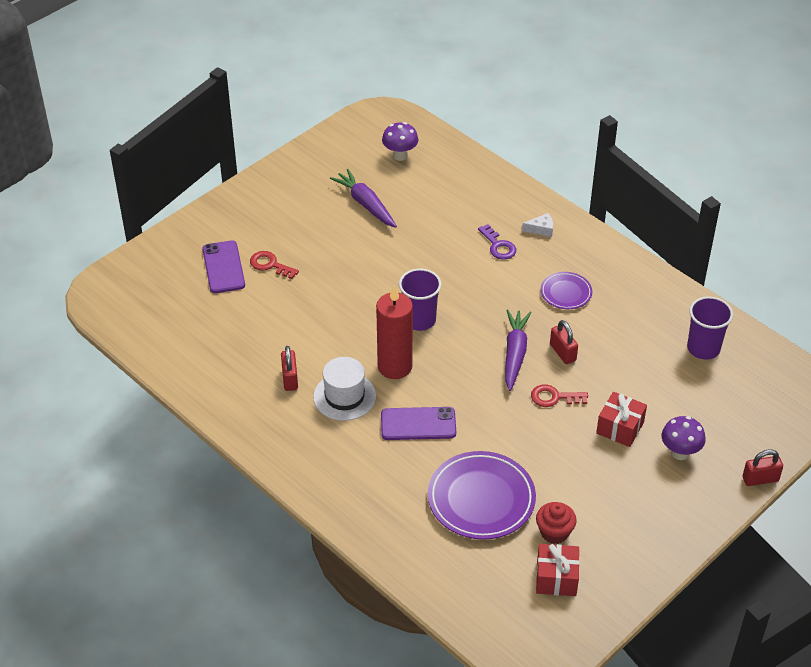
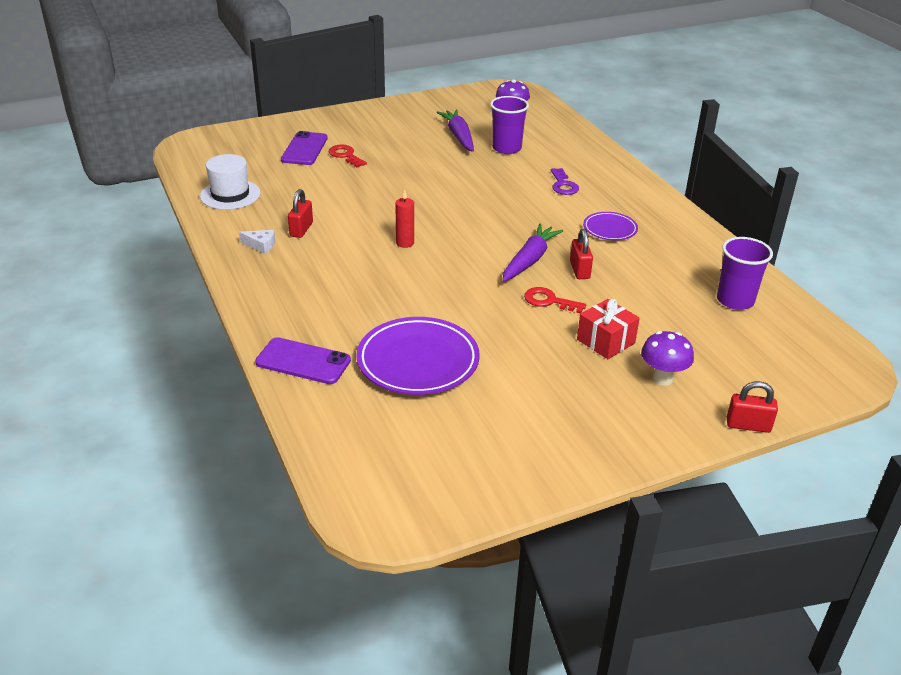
camera: 20 degrees right, 10 degrees down
(344, 396) = (341, 252): white hat -> white hat (230, 195)
(395, 366) = (405, 243): red candle -> red candle, size x0.50
(418, 424) = (396, 288): purple phone -> purple phone (303, 361)
(419, 320) = (452, 217): purple cup -> purple cup (506, 148)
(541, 229) = (612, 182): white cheese -> white cheese (261, 245)
(554, 532) = (478, 409): red cupcake -> none
(556, 578) = (453, 451): red gift -> none

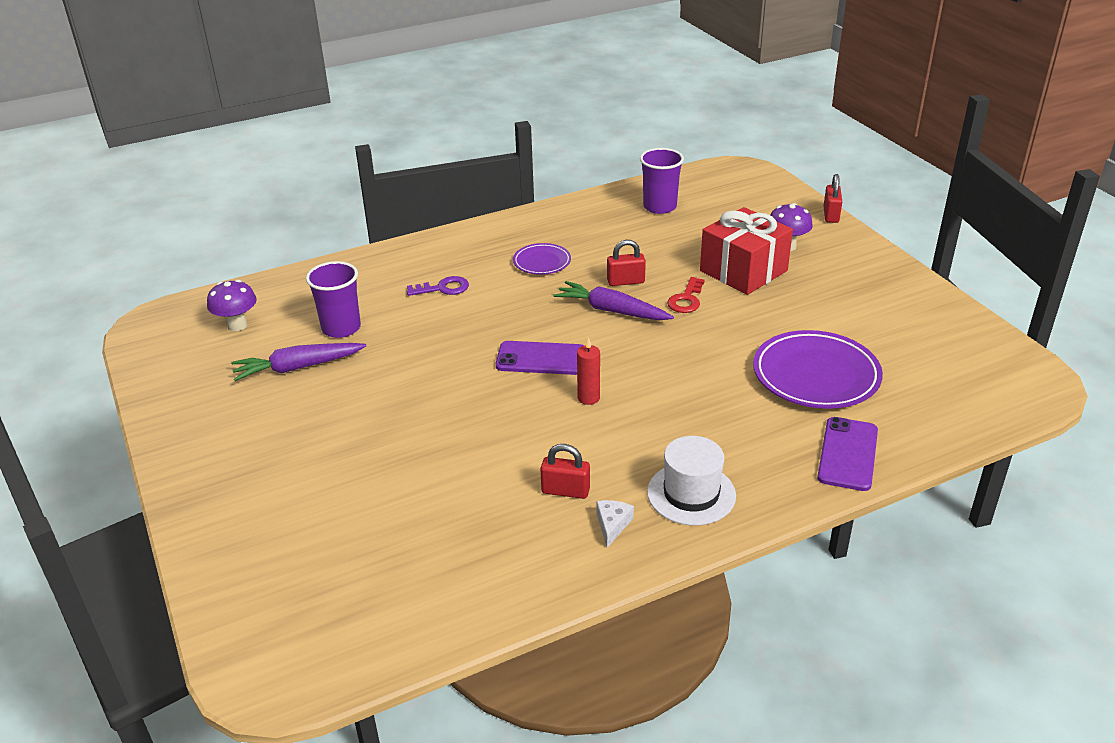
camera: 90 degrees left, 0 degrees up
(230, 195) = (466, 583): white hat -> white hat (691, 494)
(304, 149) = (314, 518): purple phone -> purple phone (541, 359)
(345, 155) = (343, 471): red key -> none
(605, 341) = (743, 271): red gift -> red gift, size x1.62

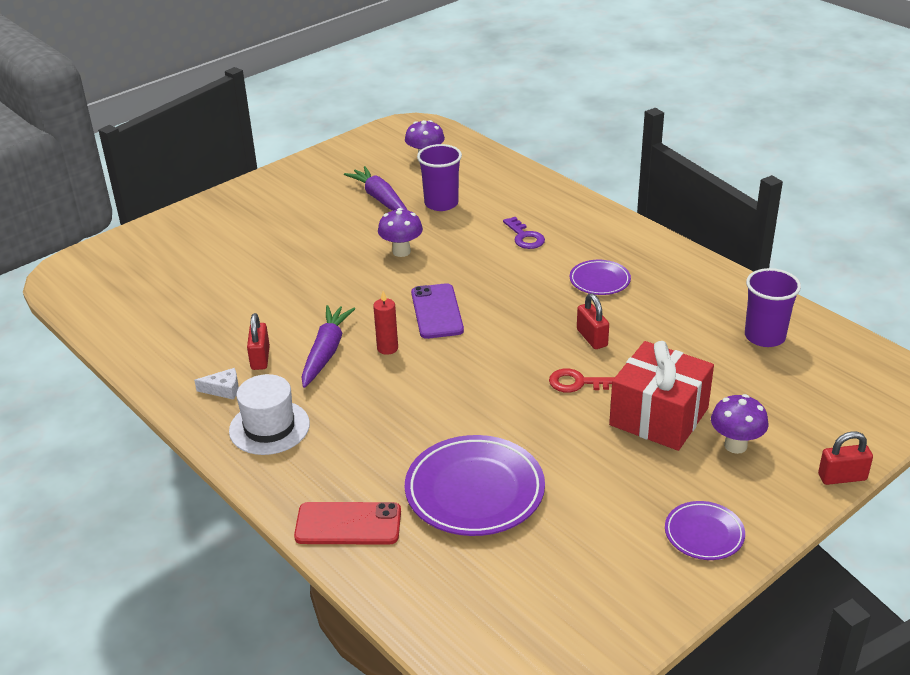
camera: 75 degrees right, 0 degrees up
(417, 367) = (401, 251): none -> purple mushroom
(611, 311) = (533, 338): purple carrot -> purple carrot (326, 352)
(848, 454) = (348, 524): purple phone -> red phone
(881, 279) = (704, 534): none -> purple plate

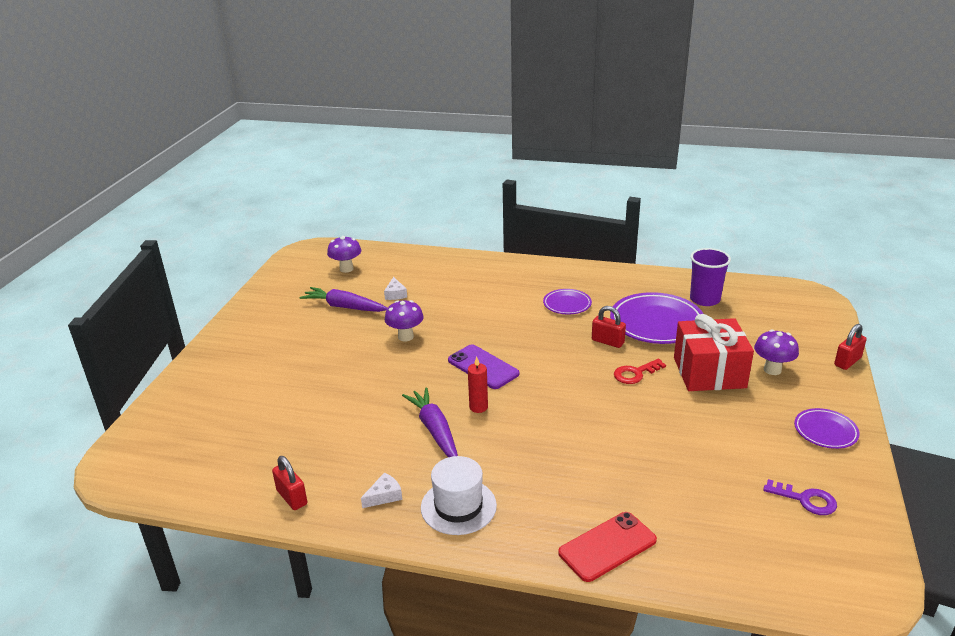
camera: 35 degrees left, 5 degrees down
(260, 358) = (386, 458): red padlock -> red padlock (292, 497)
(441, 203) = (395, 294): purple cup -> white cheese
(474, 491) = (662, 476): purple plate -> purple plate (656, 323)
(525, 237) = (483, 295): purple key -> purple key (805, 500)

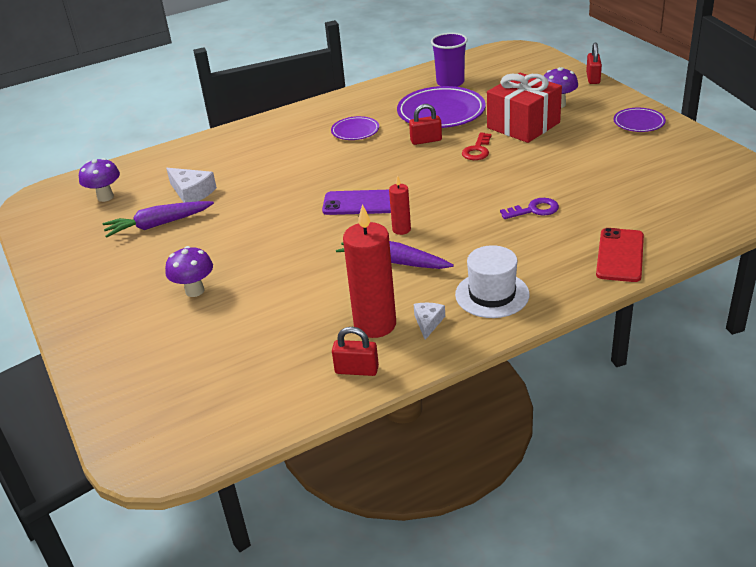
camera: 40 degrees left, 5 degrees up
(351, 471) = (375, 324): none -> red candle
(395, 294) = (192, 192): white cheese -> white cheese, size x1.61
(405, 337) = (257, 217): purple mushroom -> purple mushroom (195, 291)
(805, 500) = (683, 164): purple key -> purple key (534, 210)

